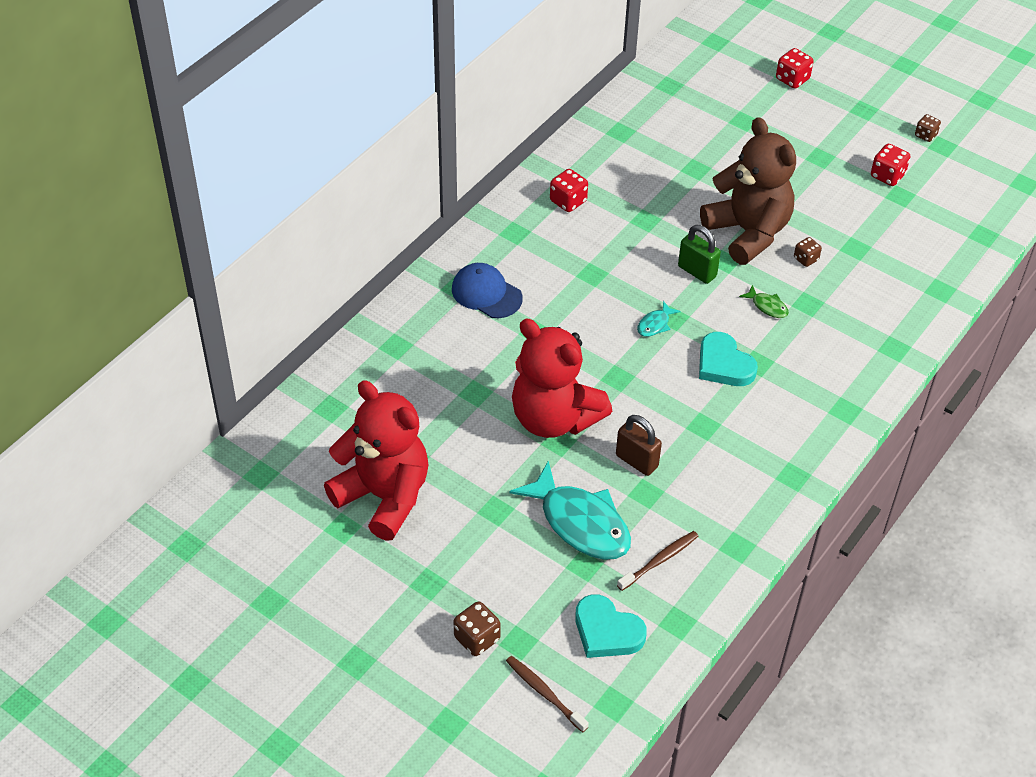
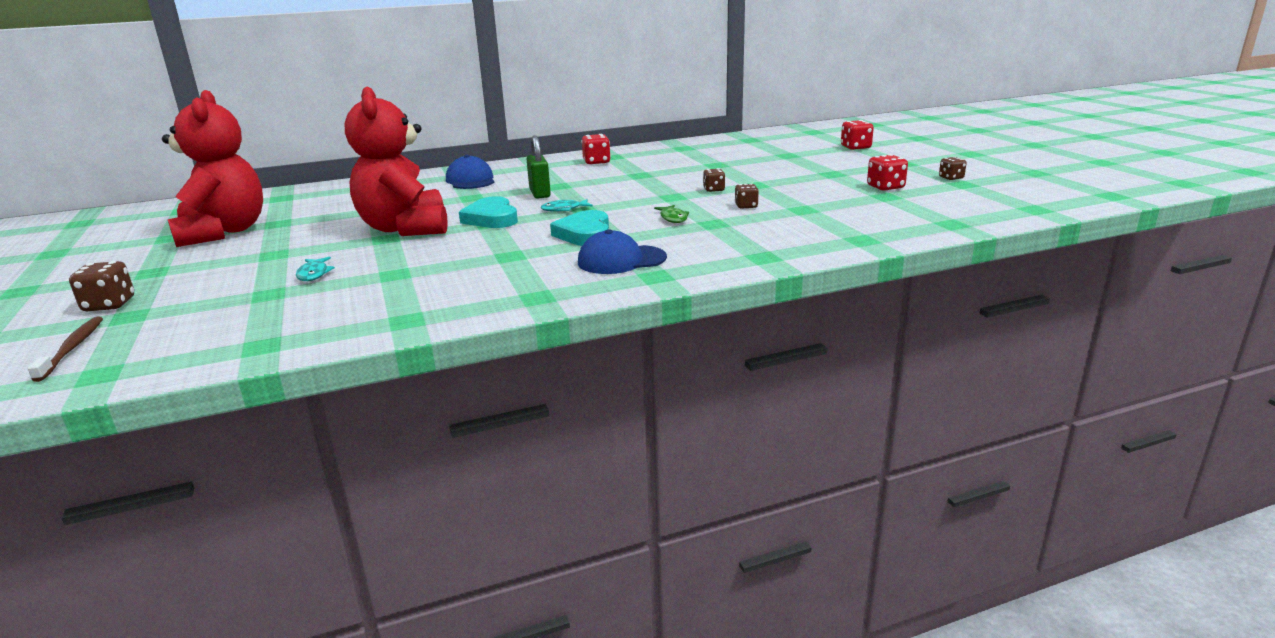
camera: 35 degrees right, 25 degrees down
(580, 523) = (314, 274): turquoise fish -> turquoise fish, size x0.43
(607, 631) = (198, 331): turquoise heart -> turquoise heart (491, 218)
(636, 461) = (421, 258): brown padlock -> none
(659, 560) = (326, 308): brown toothbrush -> none
(697, 271) = (641, 196): green padlock -> green padlock (540, 194)
(748, 232) = (713, 190): brown teddy bear -> brown dice
(797, 397) = (621, 260): none -> blue cap

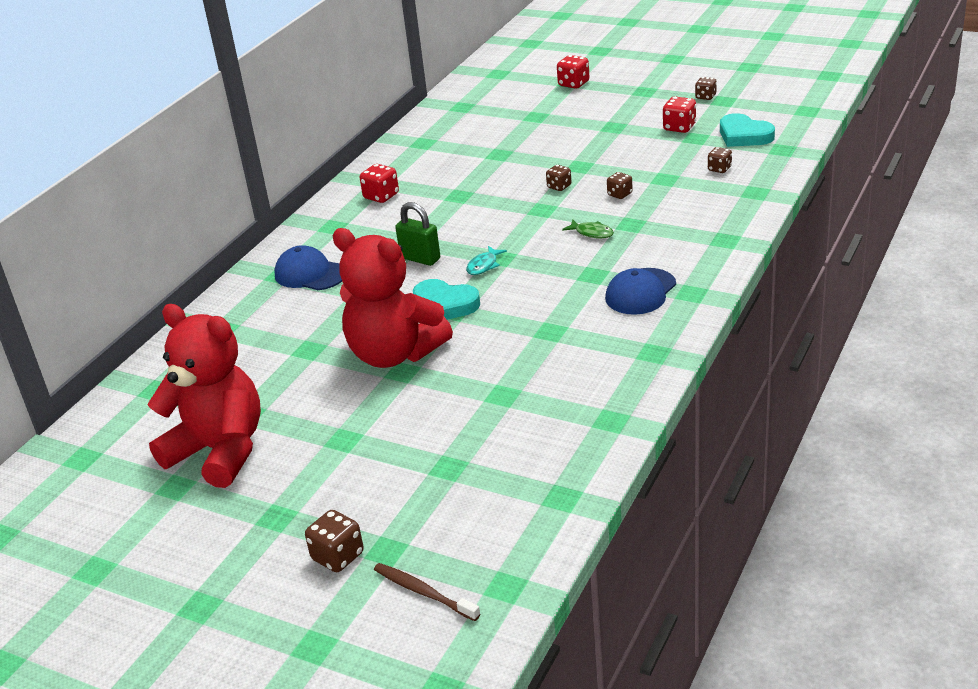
camera: 40 degrees left, 10 degrees up
(314, 274) = (437, 432): turquoise fish -> none
(585, 234) = (560, 282): turquoise heart -> turquoise heart (744, 135)
(863, 217) = (719, 169): none -> brown dice

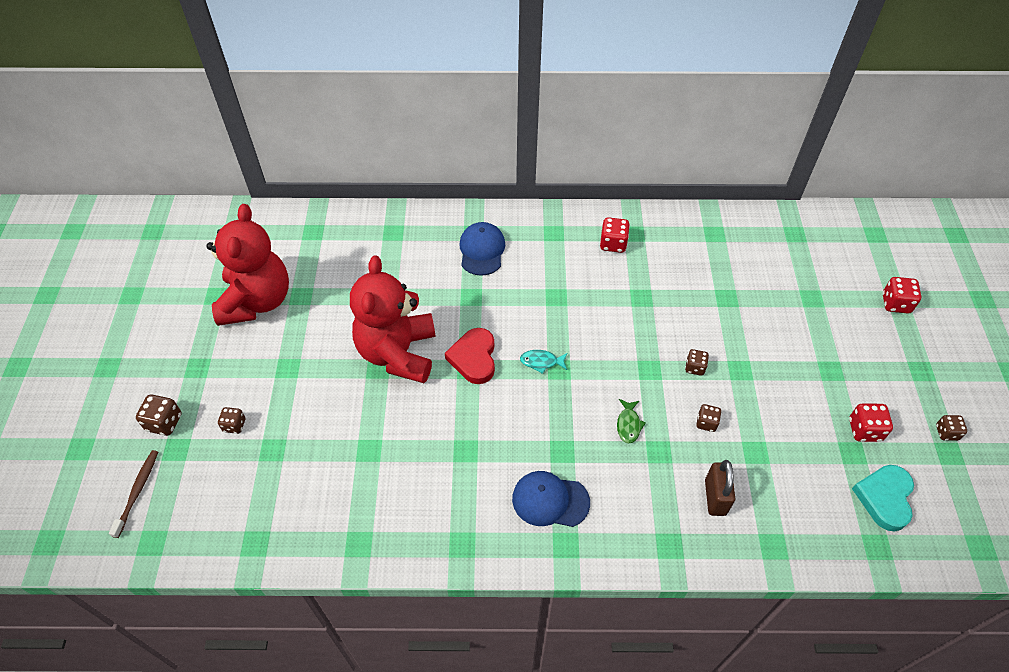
camera: 60 degrees right, 20 degrees up
(420, 258) = (533, 312): green padlock -> none
(444, 305) = (474, 358): turquoise heart -> red heart
(694, 207) = (715, 497): none -> brown padlock
(719, 169) = (801, 496): brown dice -> brown dice (234, 425)

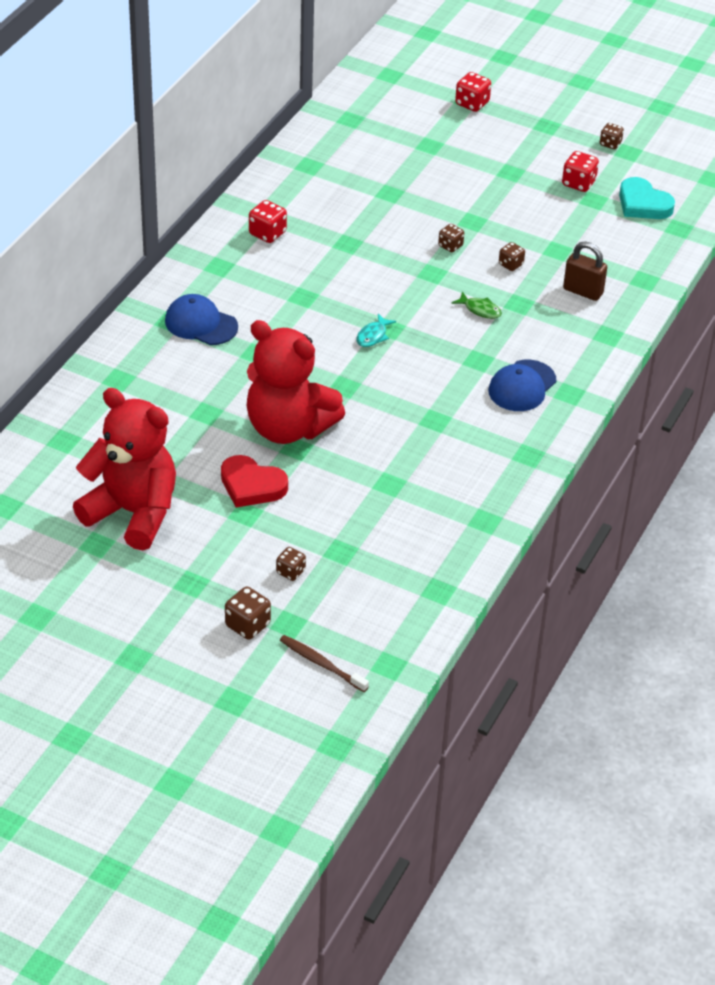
camera: 65 degrees left, 10 degrees down
(474, 358) = (335, 378): red heart -> red heart (251, 485)

